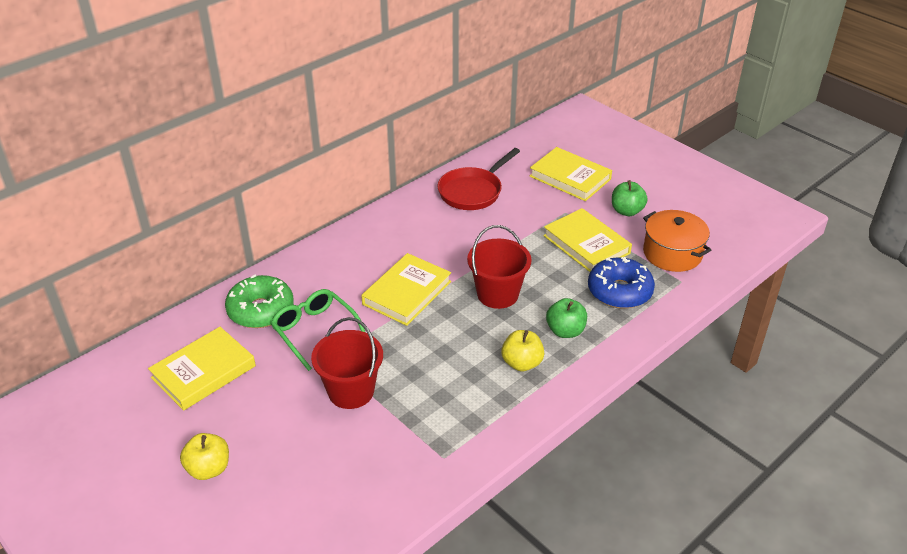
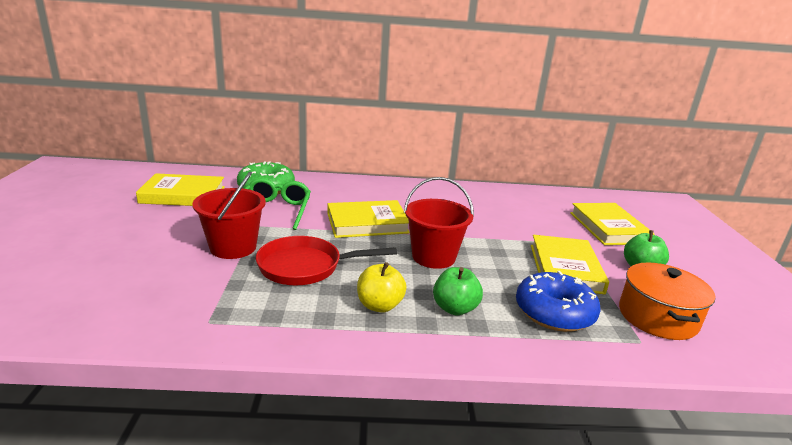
camera: 40 degrees right, 15 degrees down
(208, 469) = (86, 233): yellow apple -> none
(473, 191) = (508, 201): red pan -> red pan (305, 267)

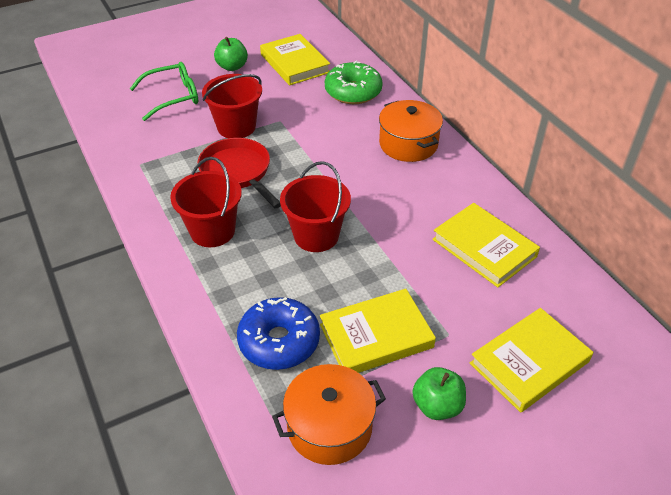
camera: 65 degrees right, 20 degrees up
(274, 211) = (314, 116): green glasses -> green glasses (172, 97)
(361, 191) = (408, 144): none -> orange pot
(367, 223) = (343, 174): yellow book -> yellow book (484, 248)
(379, 305) = (212, 231): yellow apple -> red bucket
(455, 308) = (239, 274): green apple -> green apple (232, 67)

